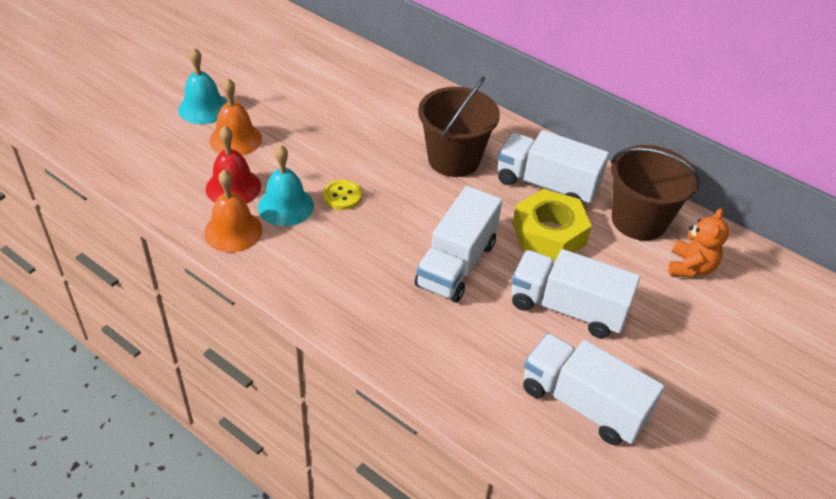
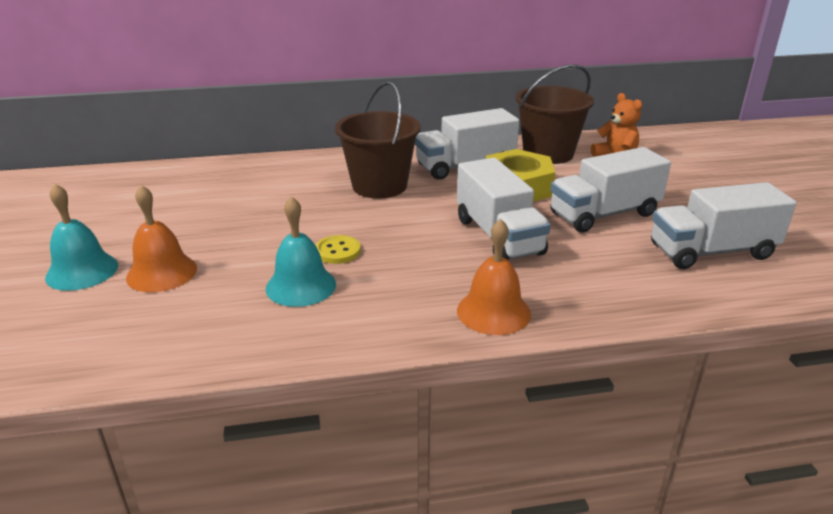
camera: 45 degrees left, 15 degrees down
(233, 187) = (224, 304): red bell -> none
(233, 231) = (284, 332): orange bell -> orange bell (493, 312)

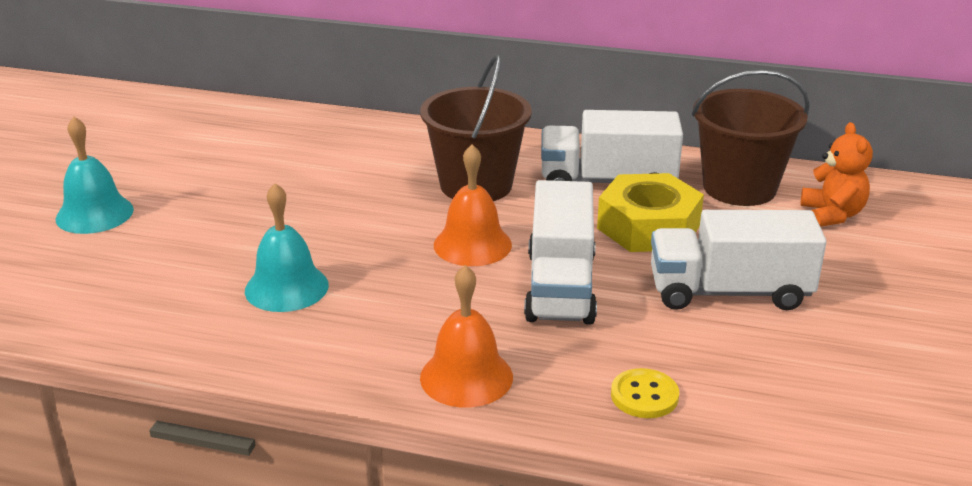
camera: 25 degrees right, 0 degrees up
(162, 272) = (164, 235): orange bell -> orange bell (472, 244)
(337, 251) = (358, 257): yellow button -> yellow button (644, 396)
(712, 252) = (827, 382): white truck -> none

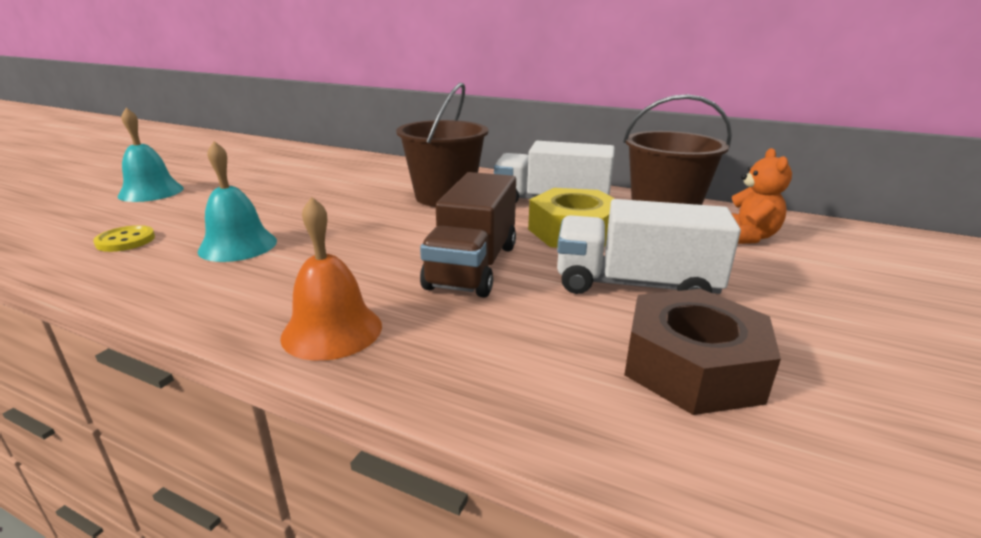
camera: 10 degrees right, 5 degrees down
(472, 244) = (415, 231): orange bell -> none
(560, 286) = (473, 266): white truck -> brown truck
(644, 396) = (509, 371): yellow button -> yellow button (125, 240)
(794, 372) = (692, 366): none -> brown nut

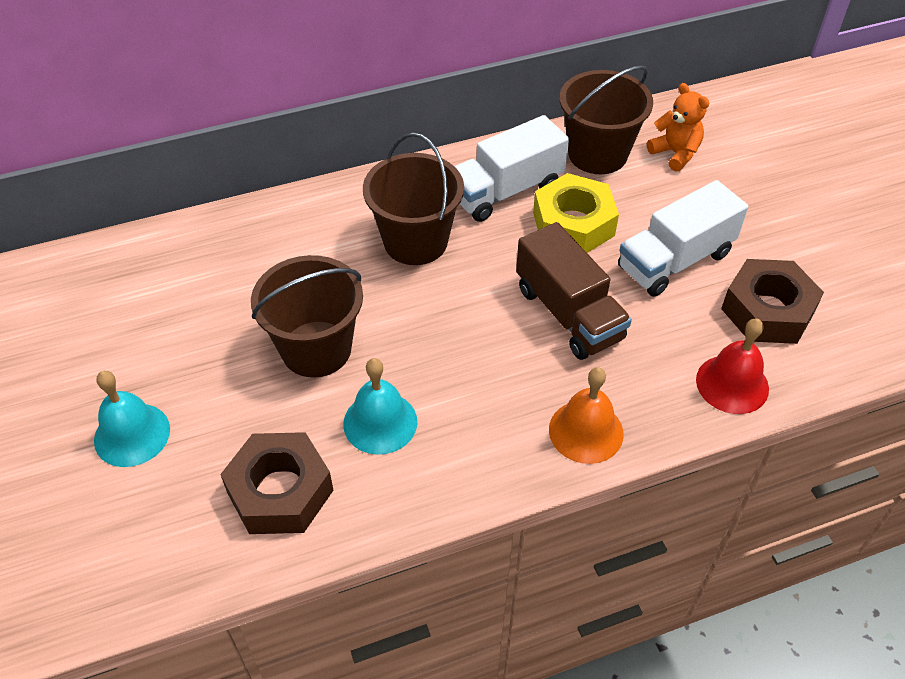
camera: 45 degrees left, 25 degrees up
(125, 240) = (280, 491): yellow button -> brown nut
(291, 206) = (316, 349): none -> brown bucket
(538, 393) = (732, 384): none -> red bell

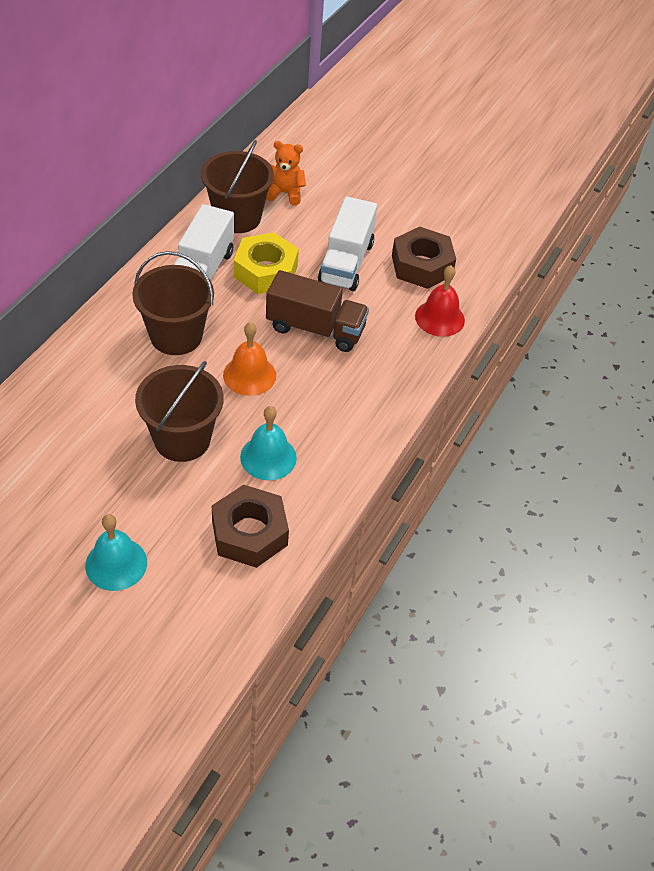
camera: 45 degrees left, 0 degrees up
(586, 431) = (388, 390): orange bell -> orange bell (249, 375)

